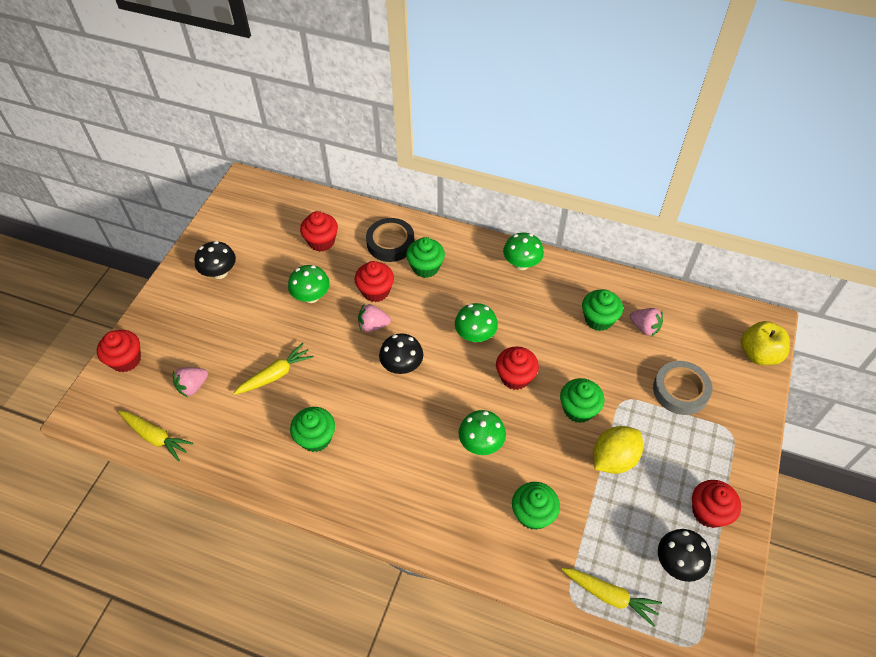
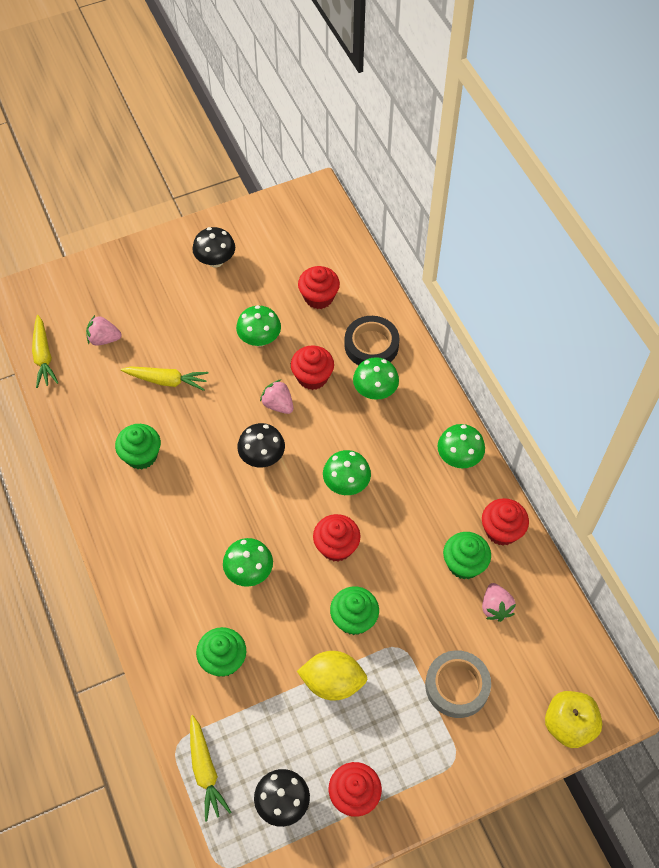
camera: 45 degrees right, 5 degrees up
(126, 360) = (83, 278): red cupcake -> red cupcake (501, 531)
(425, 267) = (375, 391): green cupcake -> green mushroom

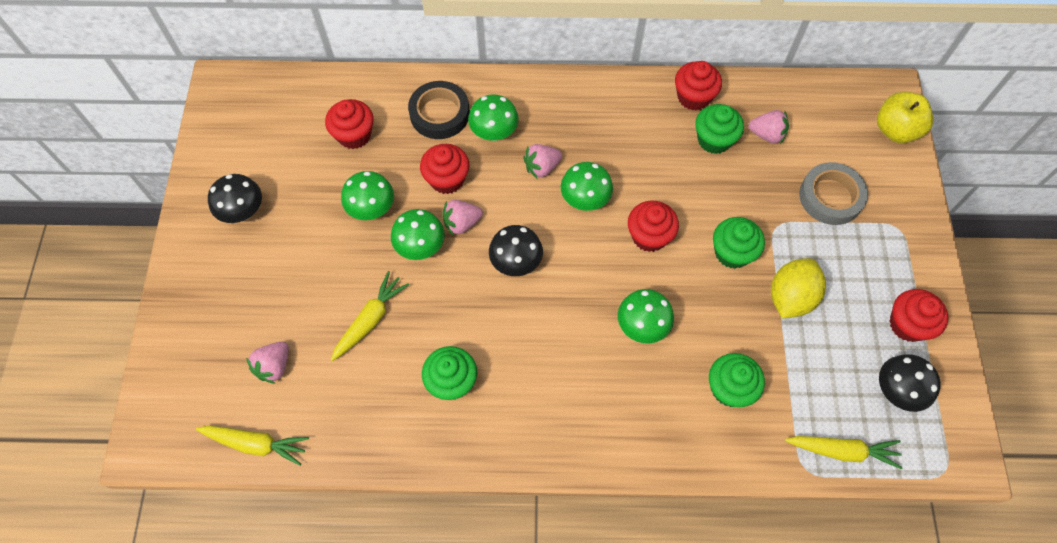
camera: 65 degrees left, 5 degrees up
(360, 439) = (542, 167): none -> pink strawberry
(459, 458) = (603, 97): green mushroom -> green mushroom (420, 247)

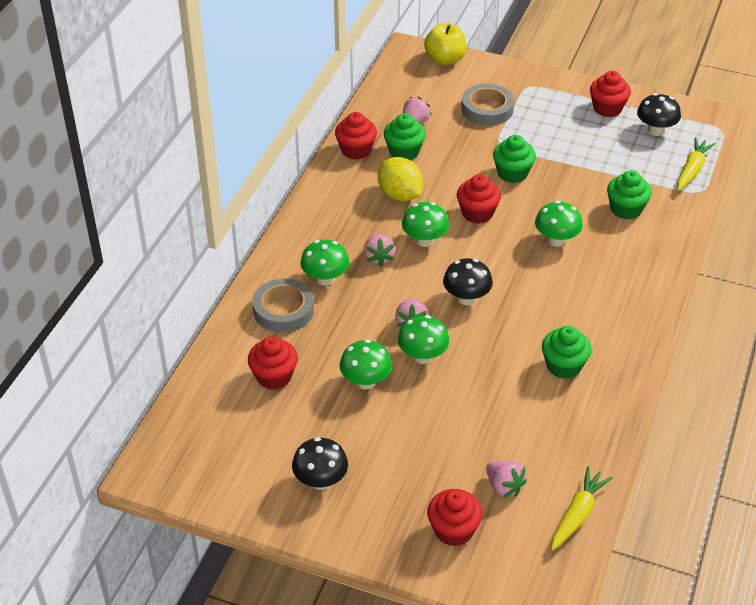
camera: 70 degrees left, 20 degrees down
(370, 319) = (483, 407): yellow carrot -> none
(439, 114) = (283, 310): black tape -> grey tape
(447, 179) = (359, 322): red cupcake -> red cupcake (453, 530)
(790, 297) = (563, 156): yellow lemon -> yellow lemon (400, 195)

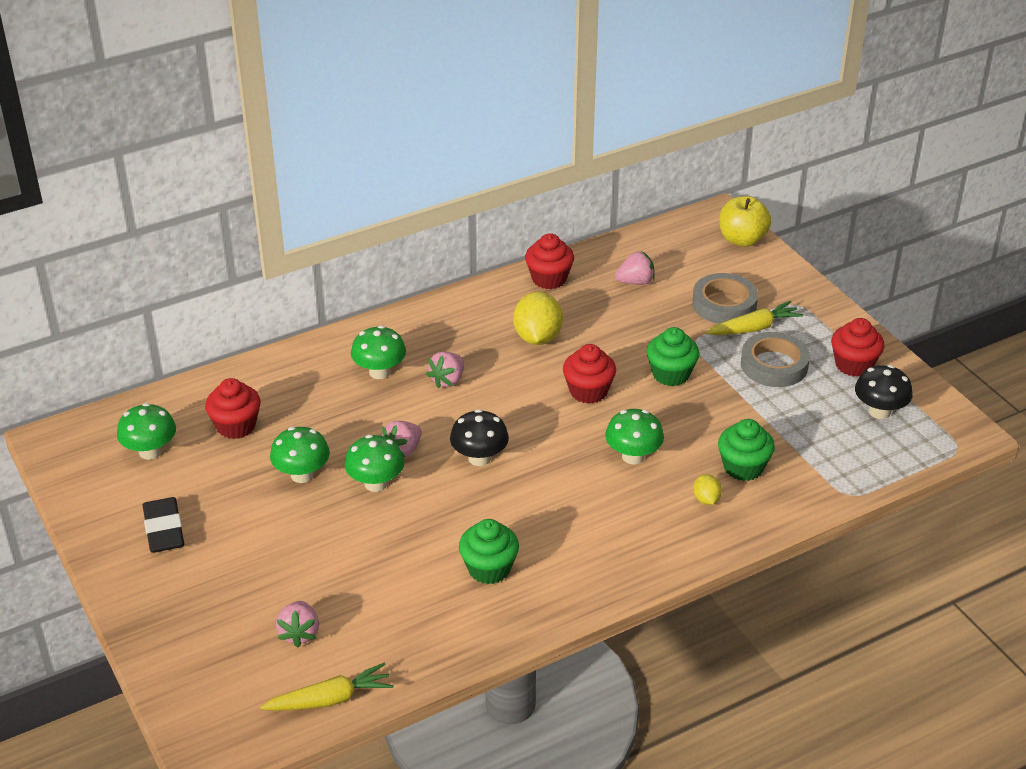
camera: 40 degrees right, 5 degrees down
(283, 310) = (312, 378): grey tape -> grey tape (774, 365)
(320, 481) = (164, 530): black mushroom -> black eraser
(404, 151) = (592, 302): green cupcake -> none
(424, 240) = (508, 388): green mushroom -> green mushroom (150, 451)
(453, 530) = (212, 639): red cupcake -> none
(630, 242) = (706, 499): none -> yellow lemon
(692, 170) = (868, 469): yellow carrot -> yellow carrot (754, 328)

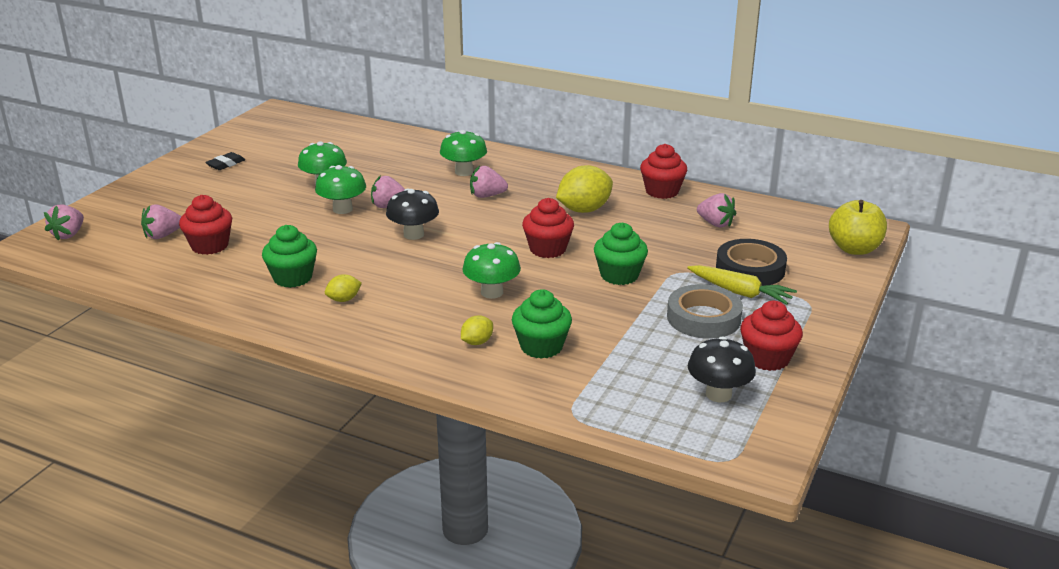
camera: 55 degrees right, 10 degrees down
(150, 451) = (295, 136): green mushroom -> none
(164, 530) = (226, 164): black eraser -> black eraser, size x0.62
(217, 709) = (69, 234): none -> pink strawberry
(236, 426) = (349, 150): red cupcake -> red cupcake (210, 246)
(330, 699) = (105, 267): yellow carrot -> none
(563, 550) = (344, 299): none -> yellow lemon
(724, 304) = (750, 269): grey tape -> black tape

